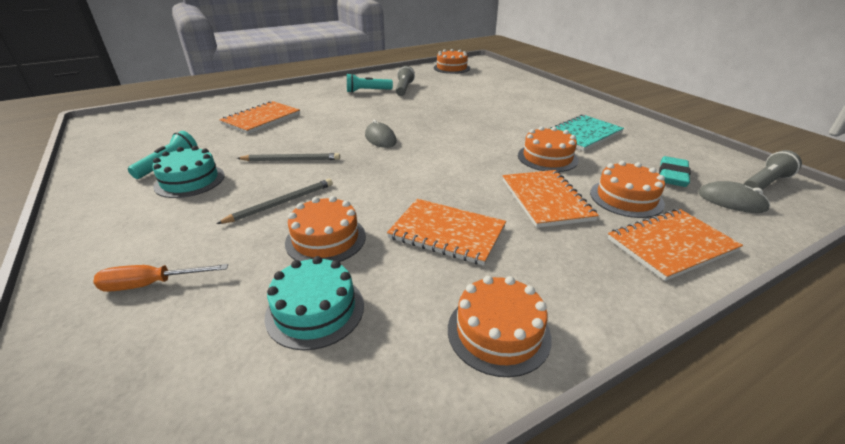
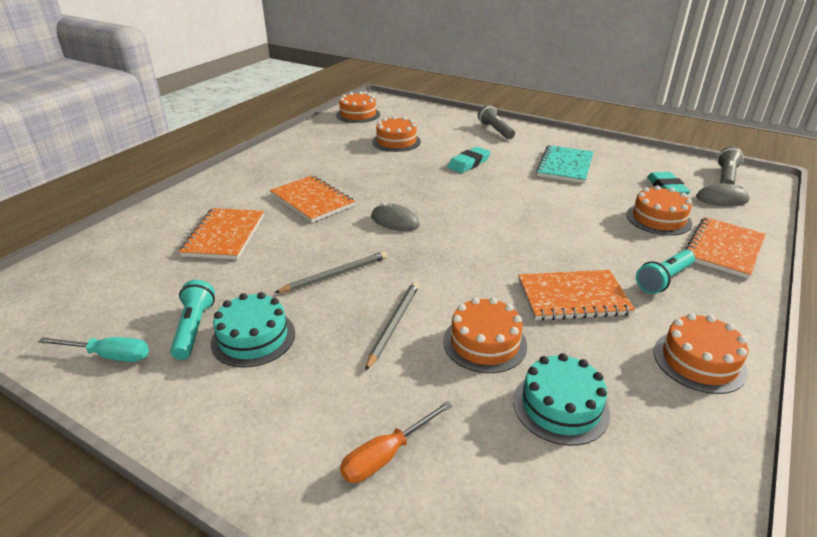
camera: 30 degrees left, 0 degrees up
(110, 164) = (109, 356): none -> turquoise screwdriver
(367, 91) = (303, 166): turquoise flashlight -> turquoise flashlight (663, 279)
(404, 89) = (340, 153): grey flashlight -> grey flashlight (495, 130)
(494, 114) = (469, 163): none -> turquoise eraser
(546, 199) = (608, 239): orange notebook -> orange notebook (312, 200)
(547, 158) = (564, 198): orange cake -> orange cake (396, 141)

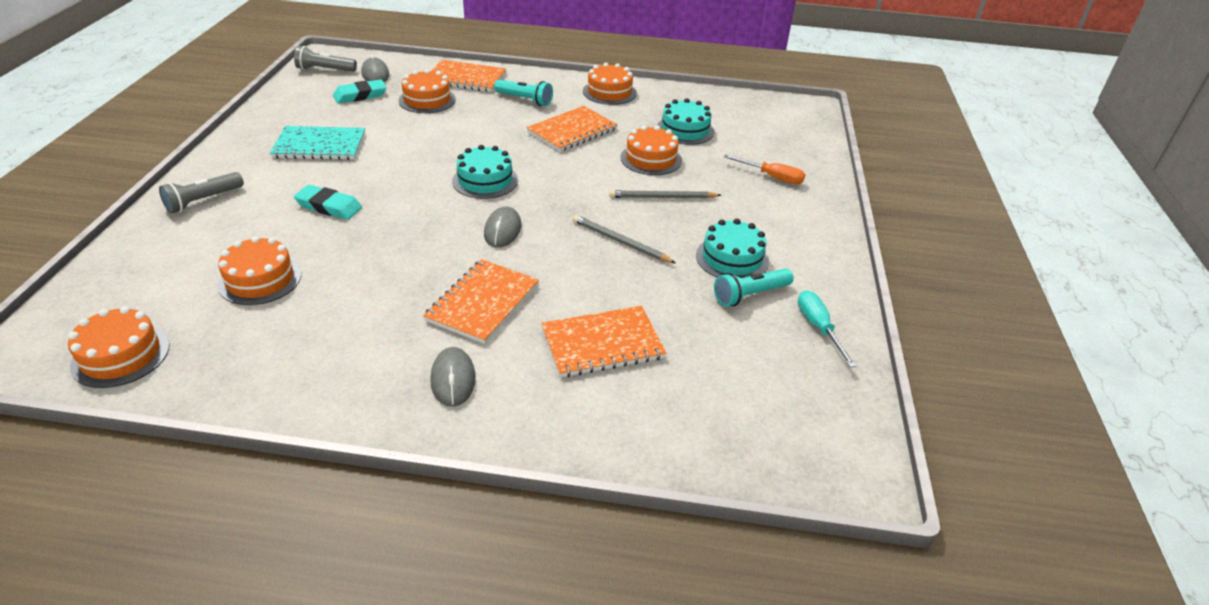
camera: 115 degrees left, 5 degrees up
(253, 182) = (453, 379): none -> grey mouse
(479, 226) = (485, 180): none -> turquoise cake
(573, 297) = (572, 131): orange notebook -> orange notebook turned 75 degrees clockwise

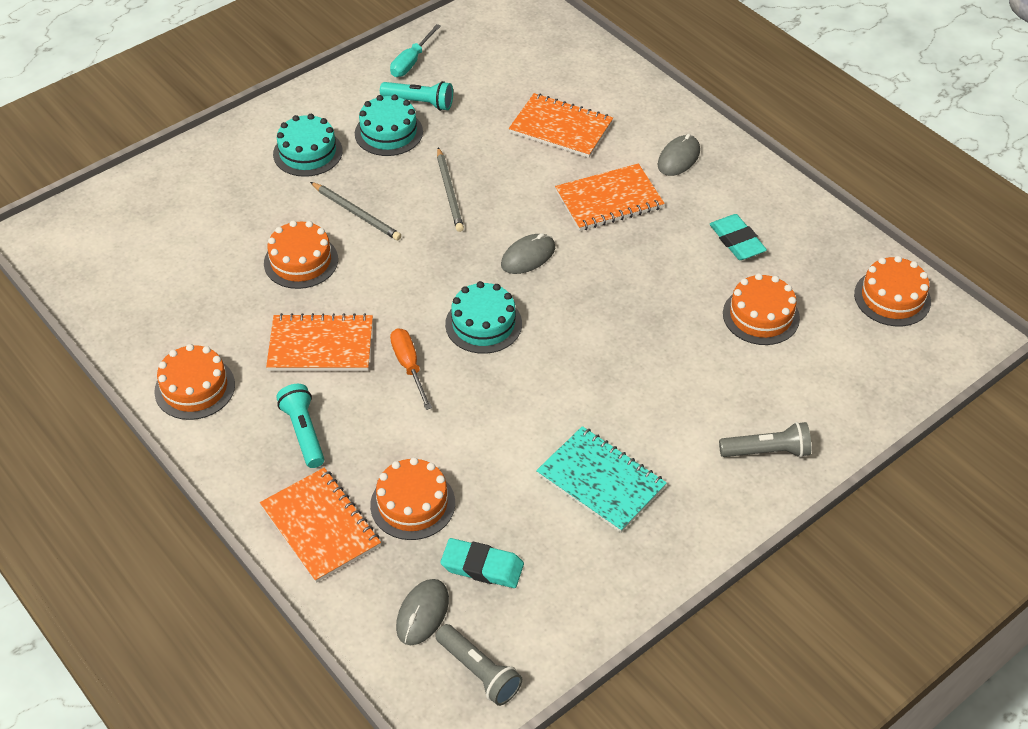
camera: 135 degrees left, 10 degrees up
(329, 206) = (653, 373): turquoise eraser -> turquoise eraser (737, 241)
(685, 130) = (211, 278): turquoise cake -> turquoise cake (307, 152)
(772, 177) = (233, 179): orange screwdriver -> orange screwdriver (409, 366)

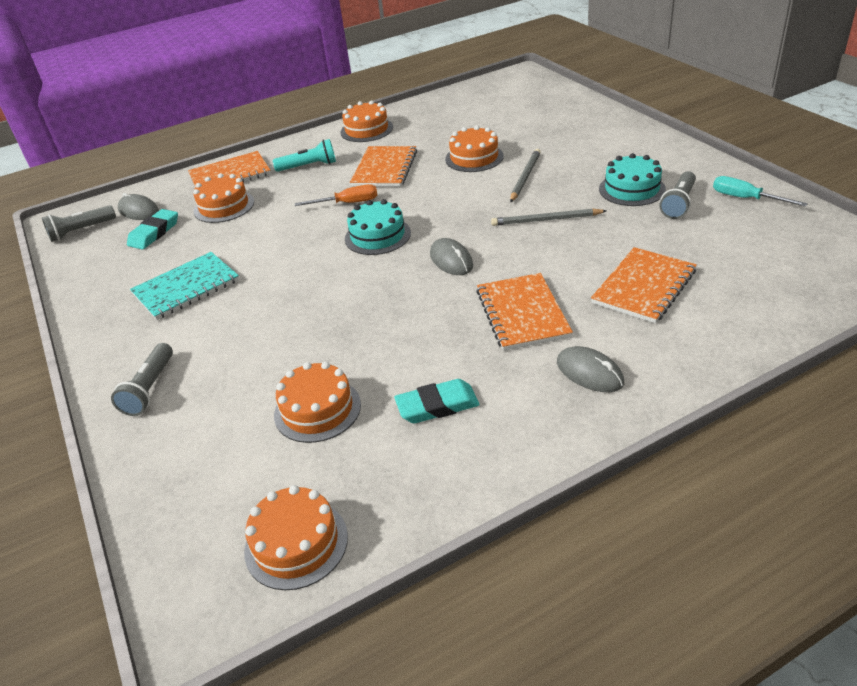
camera: 105 degrees right, 10 degrees down
(307, 152) = (604, 154): turquoise cake -> none
(356, 213) = (525, 177): grey pencil -> grey pencil turned 150 degrees clockwise
(419, 103) = (678, 204): turquoise flashlight -> grey flashlight

